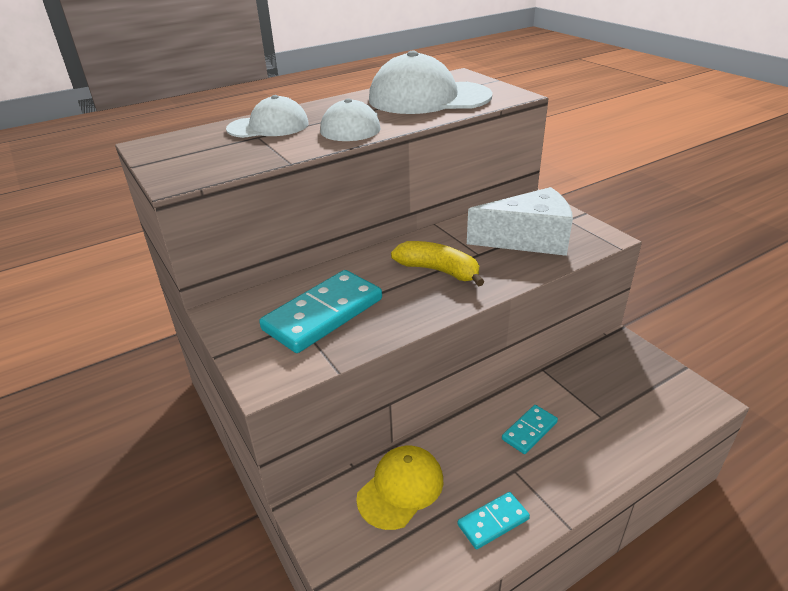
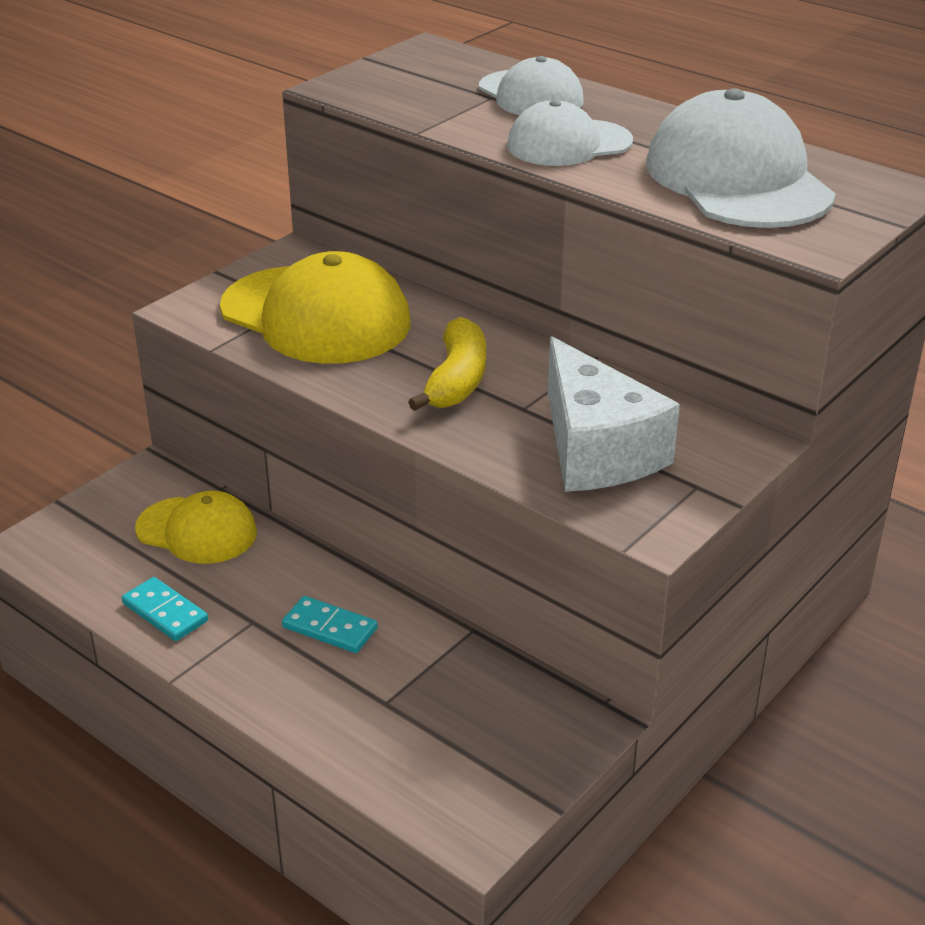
camera: 70 degrees right, 0 degrees up
(323, 314) = (316, 316): turquoise domino -> yellow cap

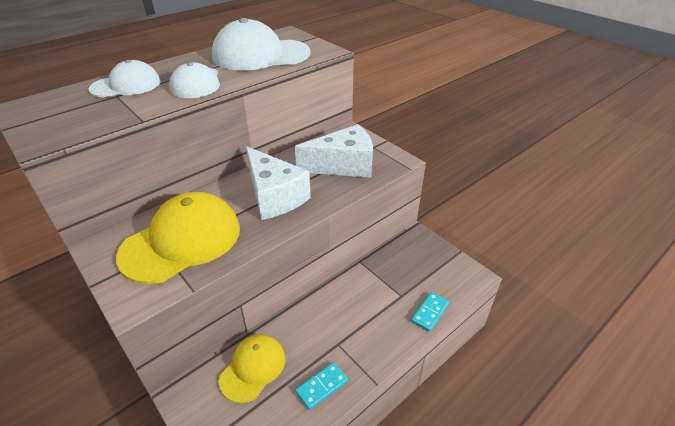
camera: 80 degrees left, 5 degrees up
(330, 628) = (349, 311): turquoise domino -> turquoise domino (429, 312)
(457, 380) = (274, 196): yellow banana -> white cheese

